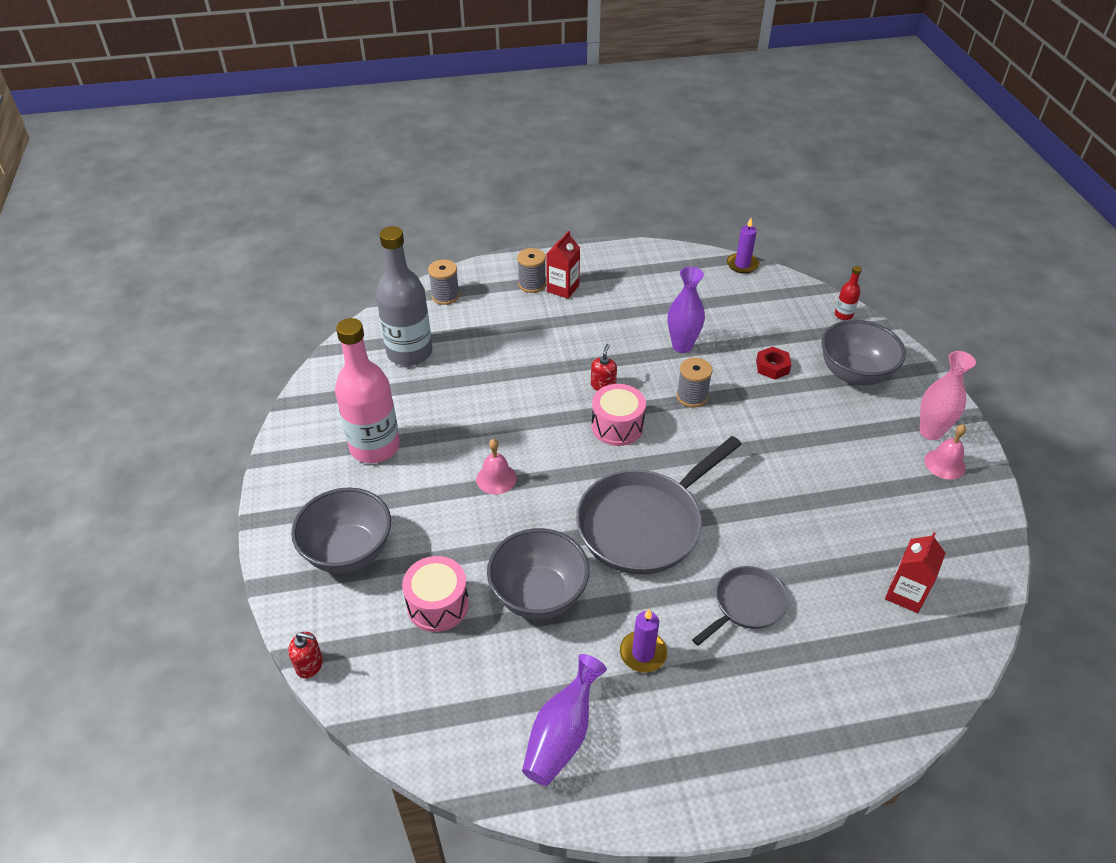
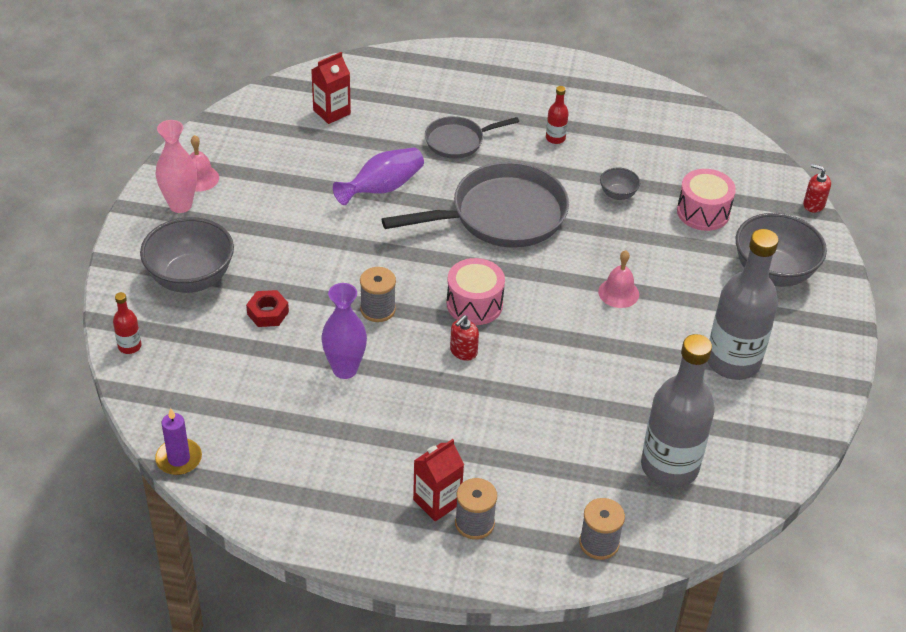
camera: 160 degrees left, 0 degrees up
(375, 447) = (733, 362): pink bottle -> grey bottle
(538, 595) = (618, 194): grey bowl -> grey bowl, size x0.47
(562, 735) = (636, 116): purple vase -> purple vase (382, 188)
(643, 653) = (555, 138): purple candle -> red bottle

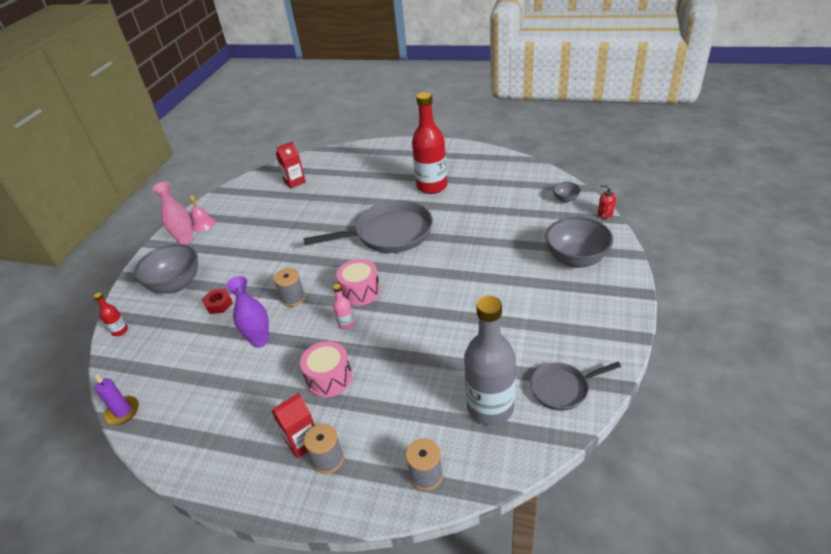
camera: 10 degrees right, 5 degrees down
(382, 188) = (315, 222): purple vase -> none
(458, 141) = (369, 192): grey pan -> grey pan (563, 388)
(463, 351) = (346, 324): red soap dispenser -> pink bottle
(555, 138) = (432, 186): red bottle -> red bottle, size x2.38
(618, 194) = (469, 216): grey bowl -> grey bowl (565, 199)
(618, 293) = (463, 278): pink bell -> none
(703, 212) = (527, 223): pink drum -> pink drum (329, 378)
(733, 362) = (544, 323): grey bottle -> none

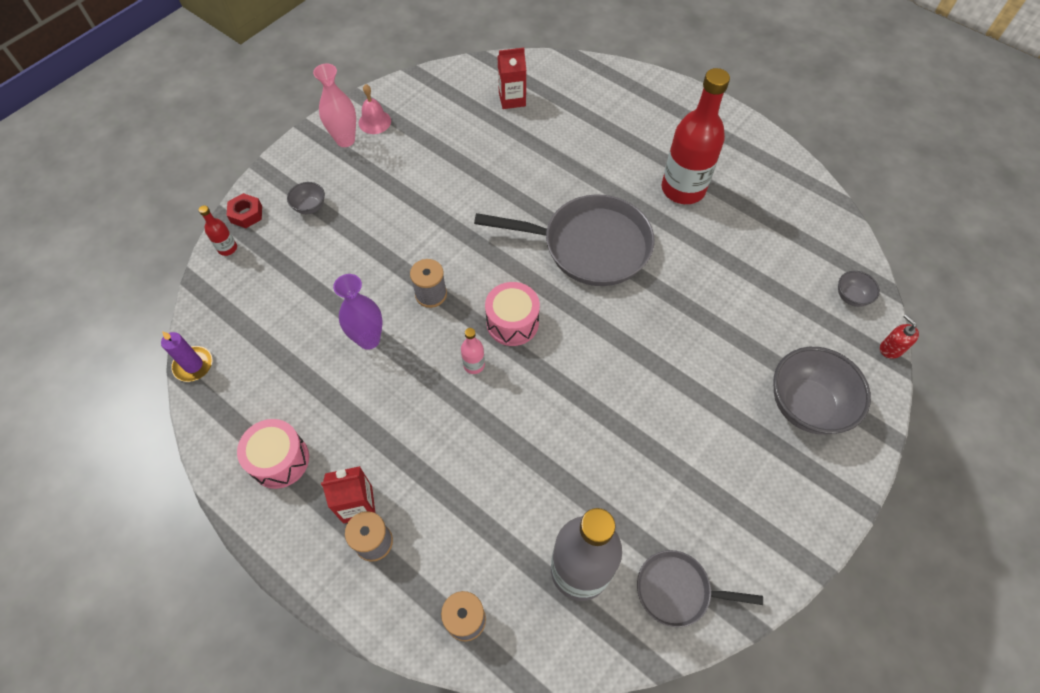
camera: 20 degrees right, 20 degrees up
(176, 284) = (310, 207): grey bowl -> grey bowl, size x0.47
(219, 304) = (345, 261): red nut -> red nut (246, 214)
(329, 378) = (421, 434): pink drum -> pink drum (280, 460)

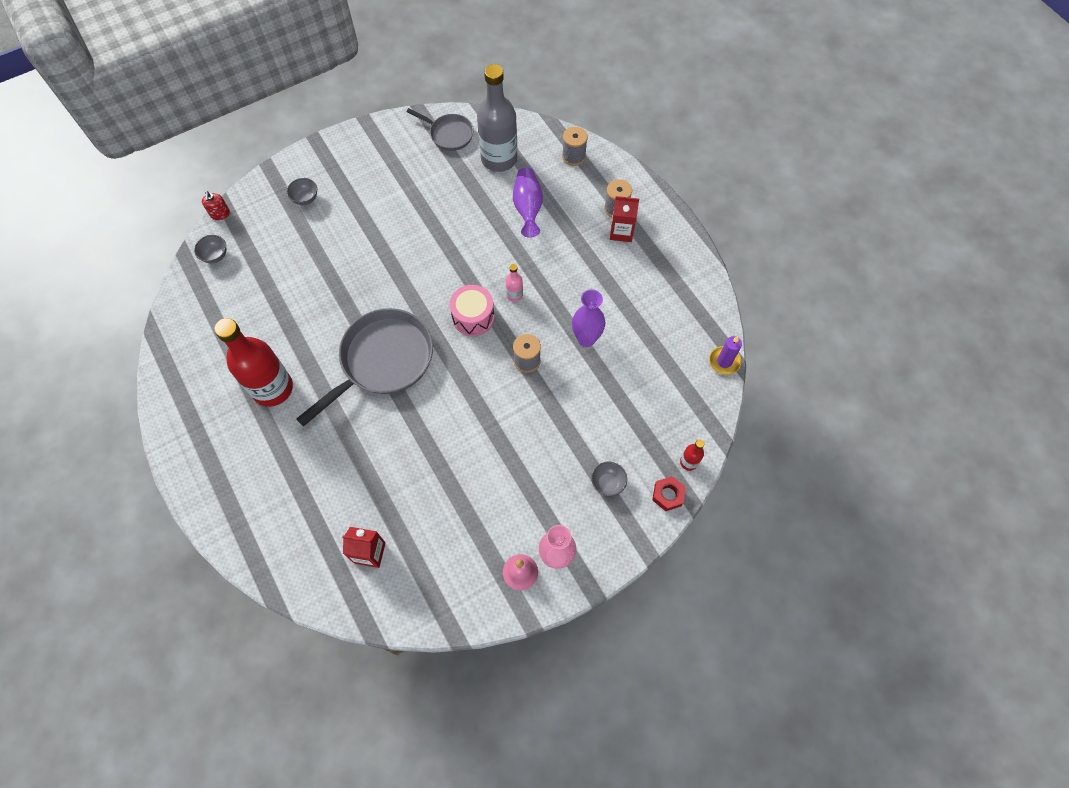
camera: 160 degrees left, 5 degrees up
(280, 460) = (668, 273): pink drum -> none
(503, 497) = (528, 208): none -> purple vase
(589, 246) = (382, 361): grey pan -> grey pan turned 105 degrees clockwise
(806, 405) = (305, 199): grey bowl -> grey bowl, size x0.47

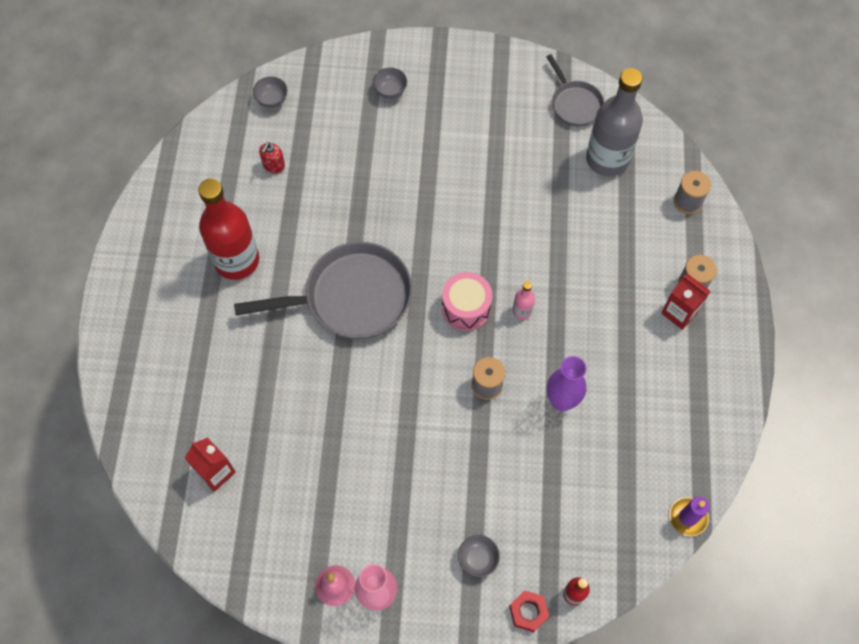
camera: 35 degrees right, 0 degrees up
(220, 214) = (303, 61): red soap dispenser -> red soap dispenser (273, 165)
(528, 208) = (600, 228): purple vase -> none

